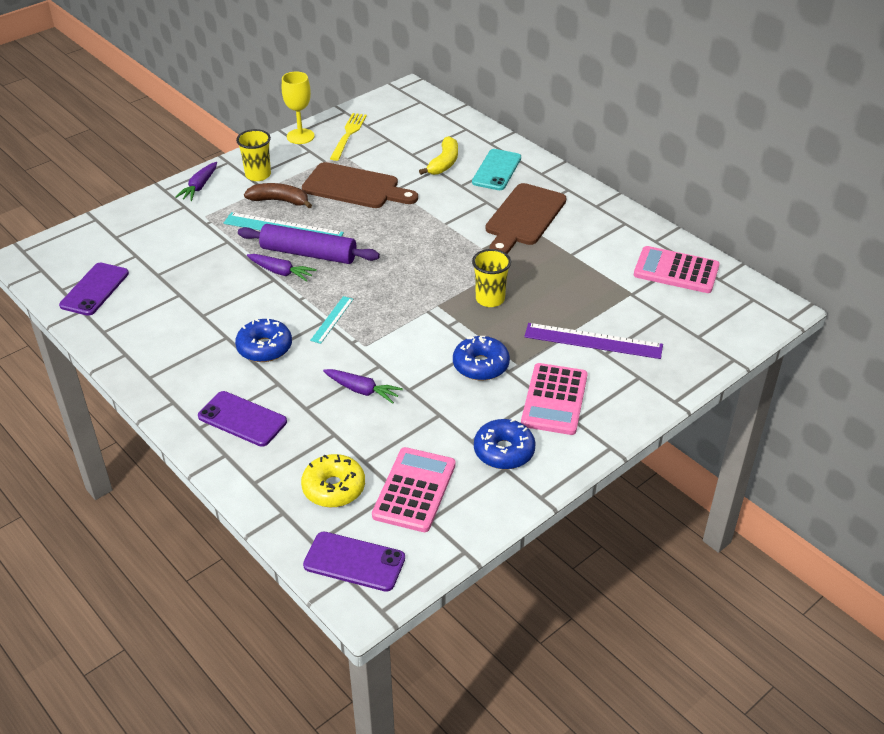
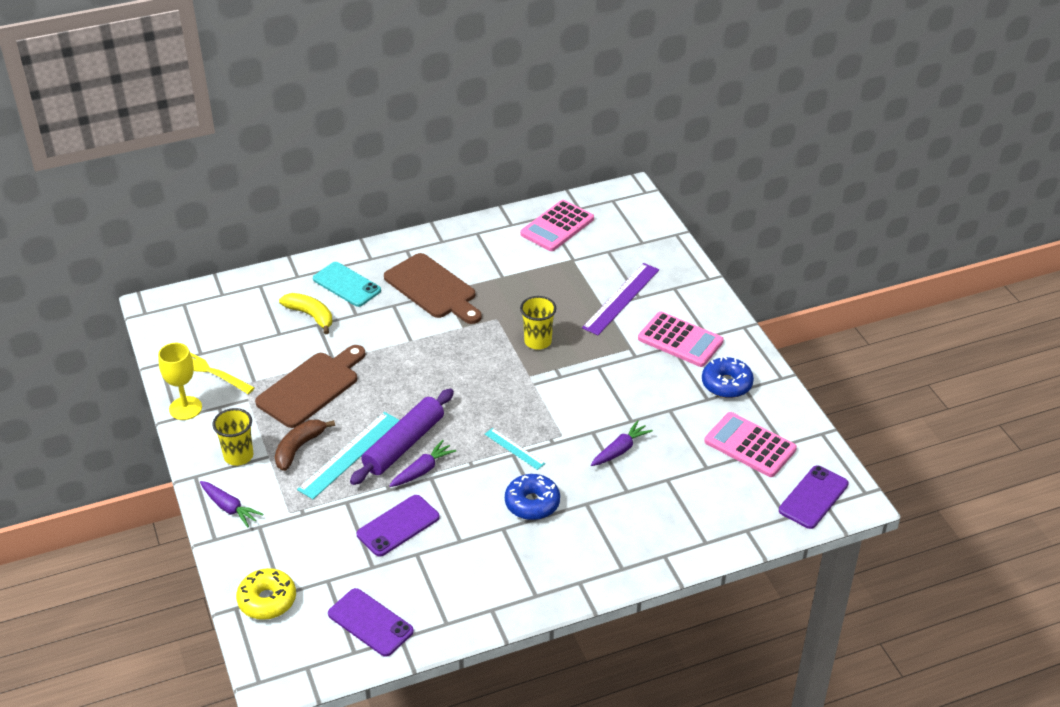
camera: 70 degrees left, 0 degrees up
(242, 419) = (624, 536): purple phone -> purple phone (398, 526)
(334, 488) = (730, 493): yellow donut -> yellow donut (267, 600)
(480, 365) = (621, 370): blue donut -> none

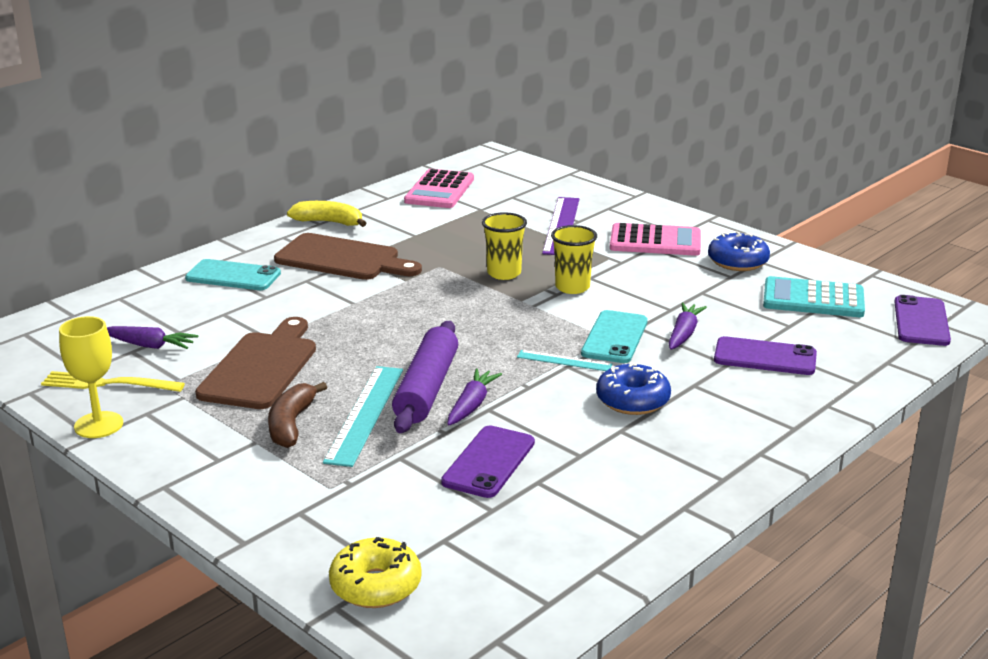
camera: 25 degrees left, 15 degrees down
(229, 508) = (240, 505): purple carrot -> purple carrot (149, 346)
(238, 456) = (212, 452): yellow cup -> yellow cup (572, 287)
(310, 315) = (208, 309): yellow banana -> yellow banana (329, 222)
(370, 622) = (541, 566): purple phone -> purple phone (765, 357)
(567, 437) = (614, 337): none -> turquoise phone
(750, 445) = (813, 299): pink calculator -> turquoise calculator

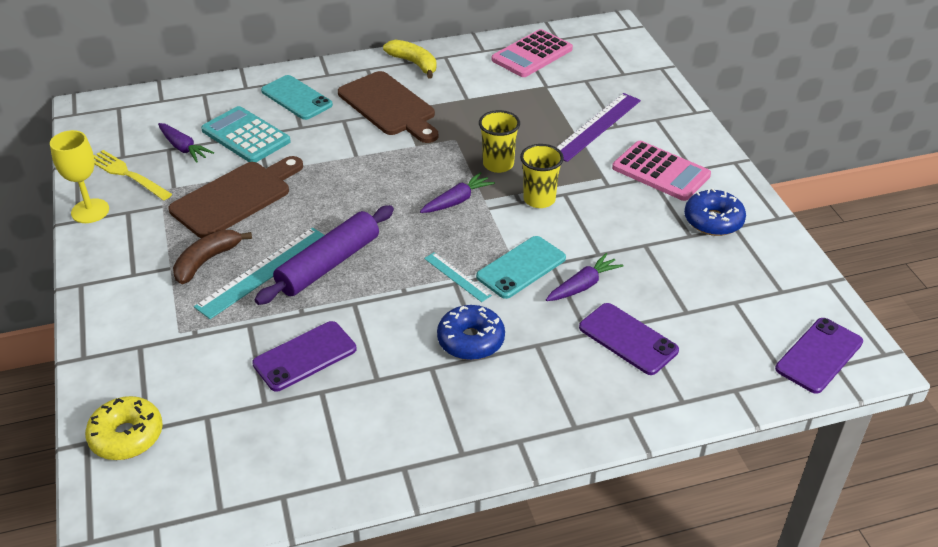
camera: 30 degrees right, 15 degrees up
(471, 405) = (345, 294): purple carrot -> purple carrot (457, 201)
(813, 299) = (740, 290): turquoise calculator -> turquoise calculator (246, 136)

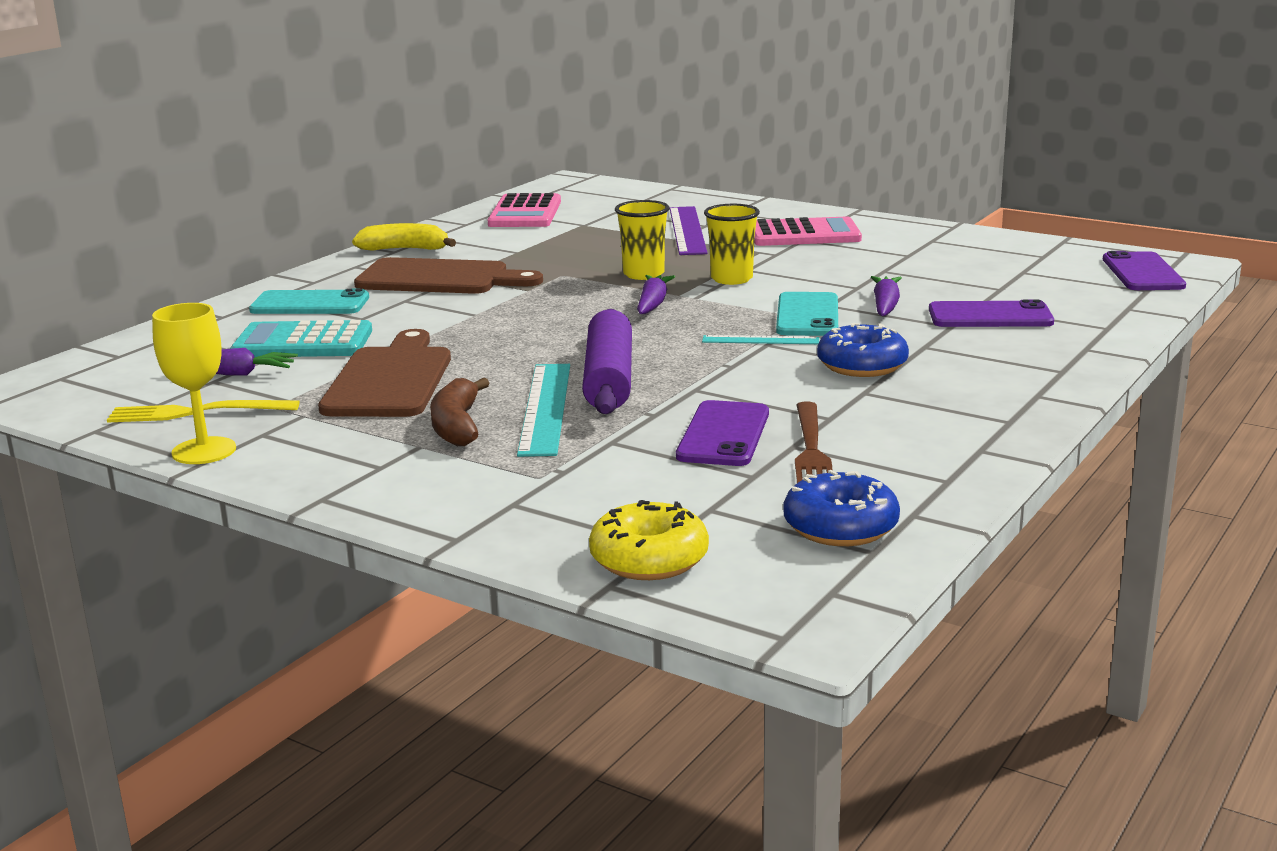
camera: 40 degrees left, 20 degrees down
(322, 403) = (811, 451): none -> brown fork
(713, 221) = (908, 243): blue donut -> blue donut (840, 527)

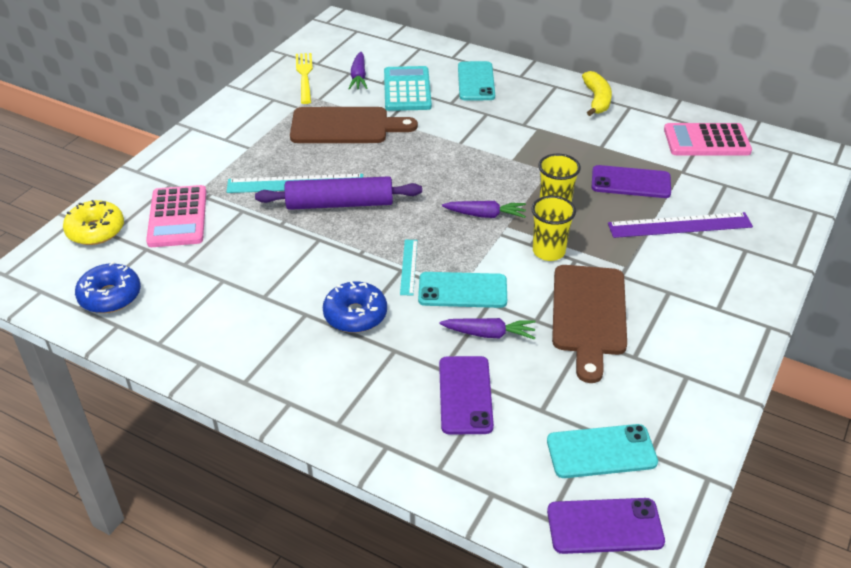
camera: 85 degrees right, 20 degrees up
(204, 451) = (255, 87): yellow goblet -> none
(440, 278) = (532, 121): brown cutting board -> brown cutting board (588, 315)
(457, 426) = (274, 156): brown banana -> none
(723, 435) = (244, 252): purple phone -> purple phone (630, 182)
(804, 234) = (684, 292): pink calculator -> pink calculator (177, 217)
(811, 451) = (213, 287): brown fork -> none
(1048, 270) = (601, 451): none -> turquoise phone

